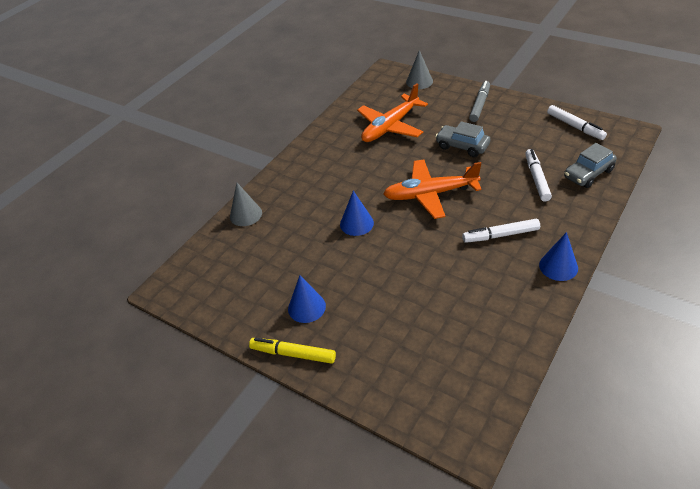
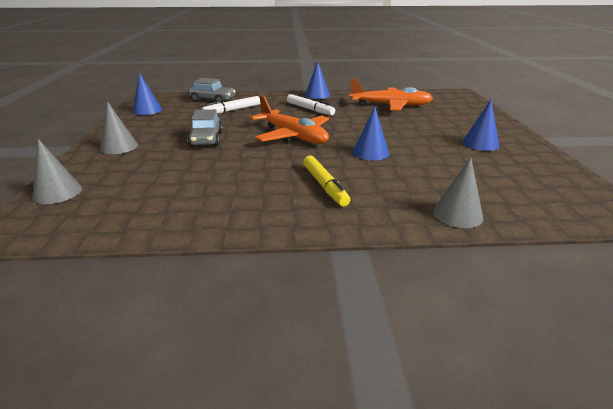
camera: 130 degrees left, 15 degrees down
(293, 354) = (517, 136): yellow marker -> yellow marker (324, 186)
(390, 126) = (190, 181): orange plane -> orange plane (390, 106)
(479, 105) = (119, 147): grey marker -> grey cone
(575, 127) = (147, 110): white marker -> blue cone

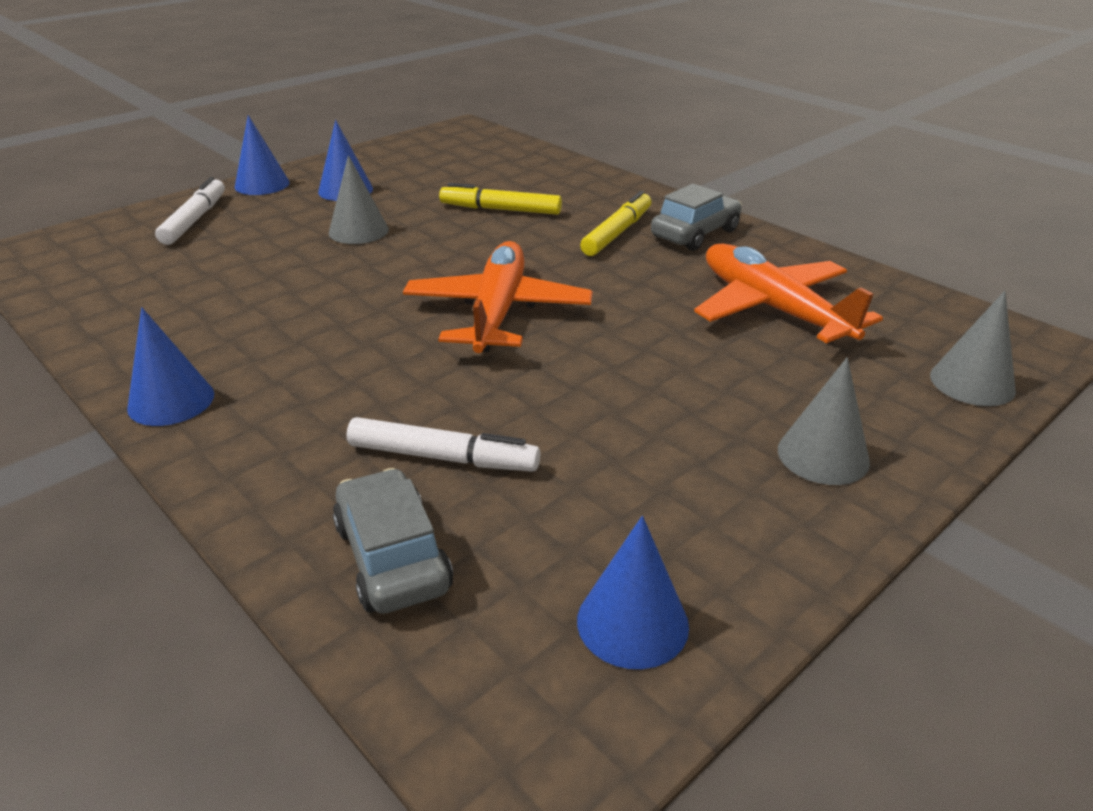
camera: 130 degrees left, 5 degrees up
(206, 139) = (637, 382): grey car -> grey car (695, 234)
(310, 109) = (317, 359): white marker -> white marker (195, 220)
(370, 152) = (477, 238): blue cone -> blue cone (262, 184)
(390, 106) = (197, 288): orange plane -> orange plane (773, 309)
(403, 169) = (500, 209): none -> yellow marker
(457, 214) = (567, 170): grey cone -> grey cone (358, 231)

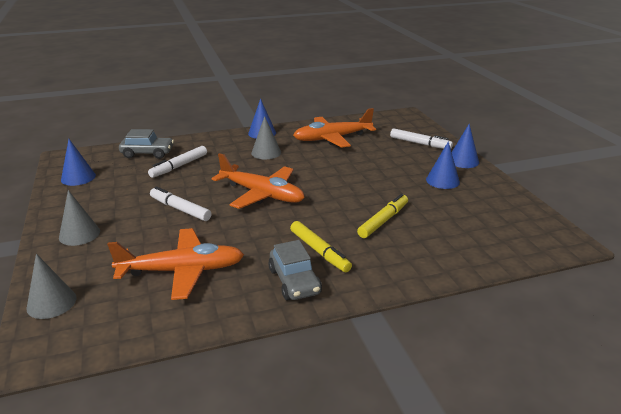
camera: 115 degrees right, 5 degrees down
(187, 302) = (332, 138): none -> orange plane
(358, 231) = (380, 177): grey cone -> grey cone (266, 152)
(624, 376) = (180, 209): none -> white marker

